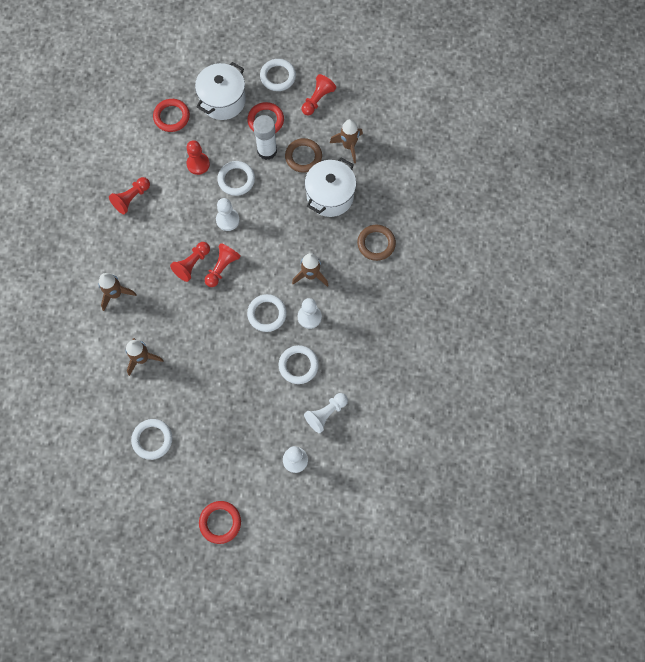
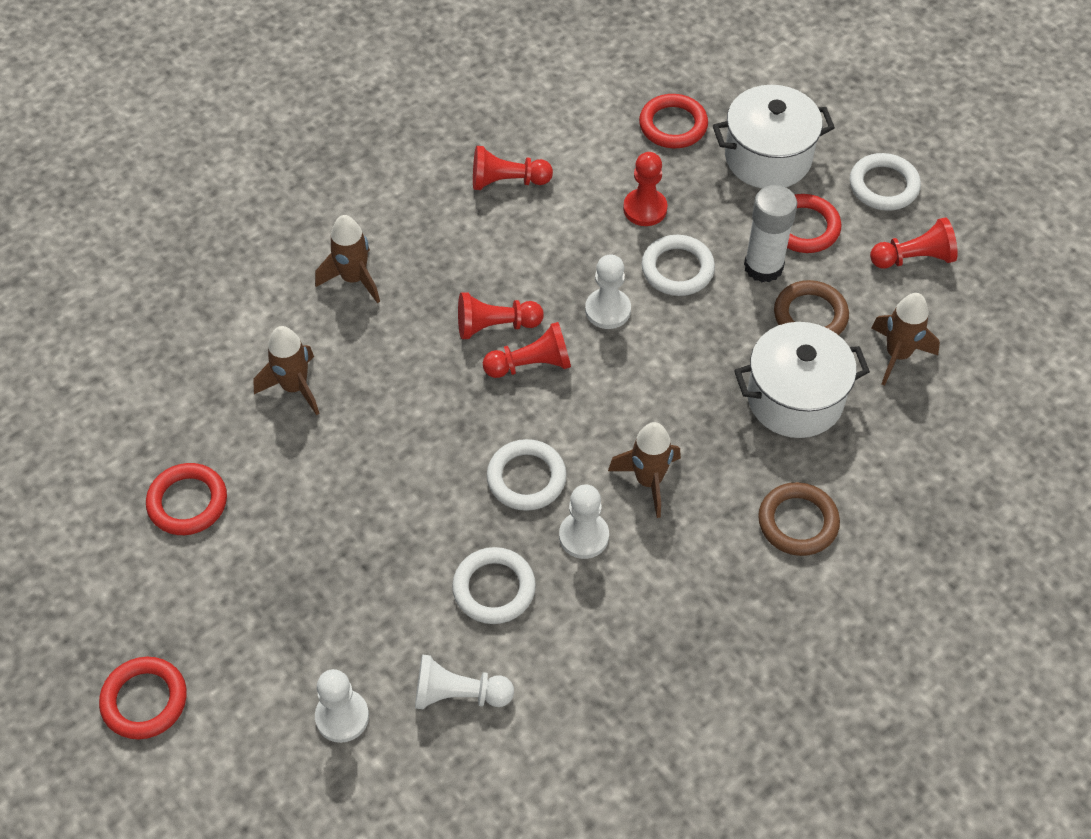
camera: 45 degrees right, 15 degrees down
(152, 439) = (187, 502): white ring -> red ring

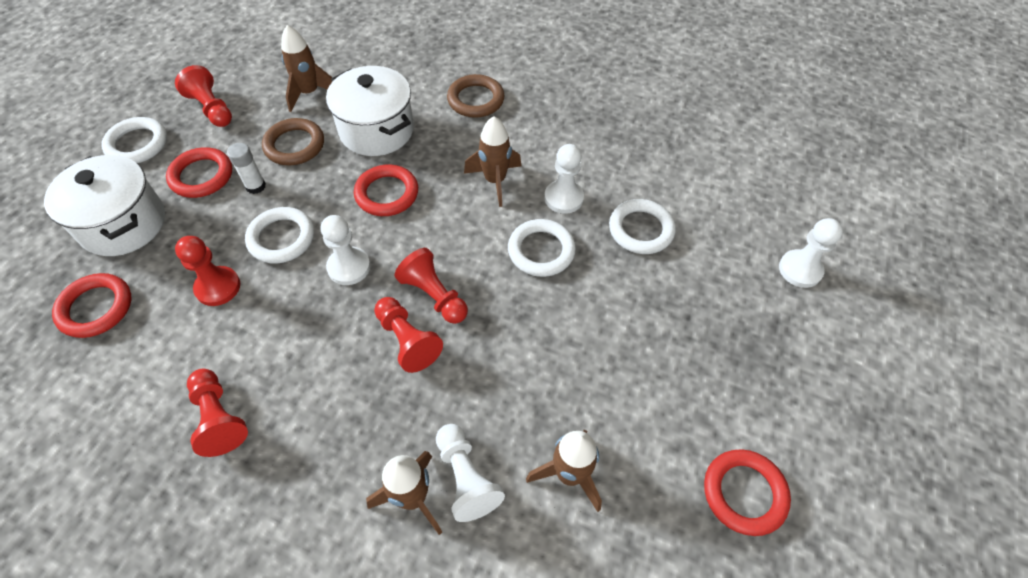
camera: 120 degrees left, 0 degrees up
(144, 700) = (911, 406): red ring -> red ring (387, 194)
(458, 694) = (727, 214): white pawn -> white pawn (466, 478)
(763, 267) = (255, 186): white glue stick -> white glue stick, size x0.57

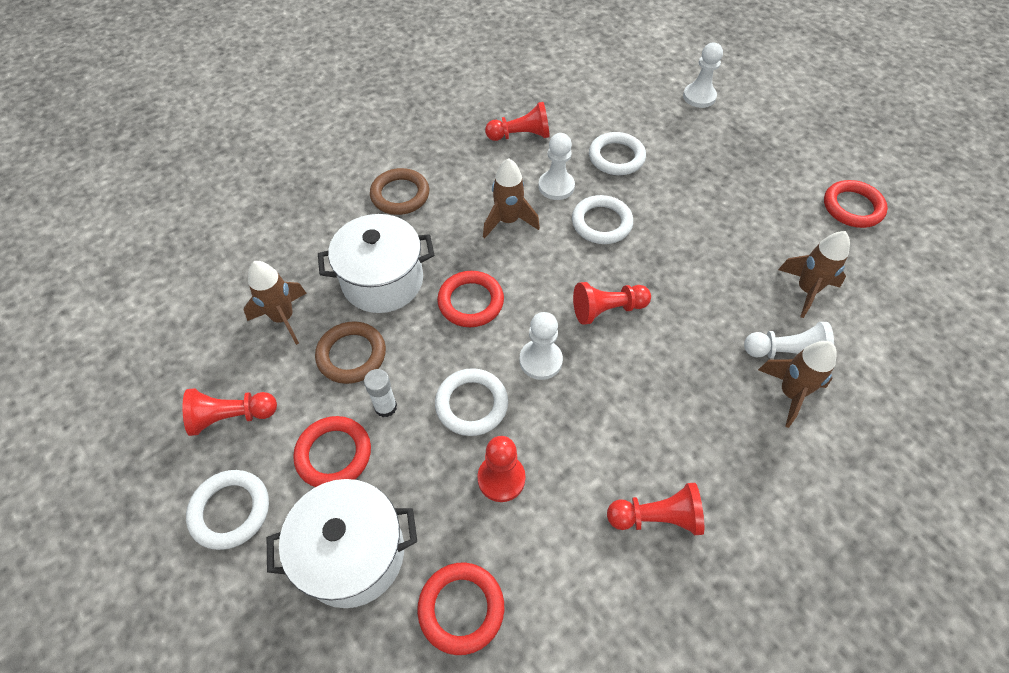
camera: 60 degrees left, 0 degrees up
(407, 340) = (644, 345): red pawn -> red pawn (520, 135)

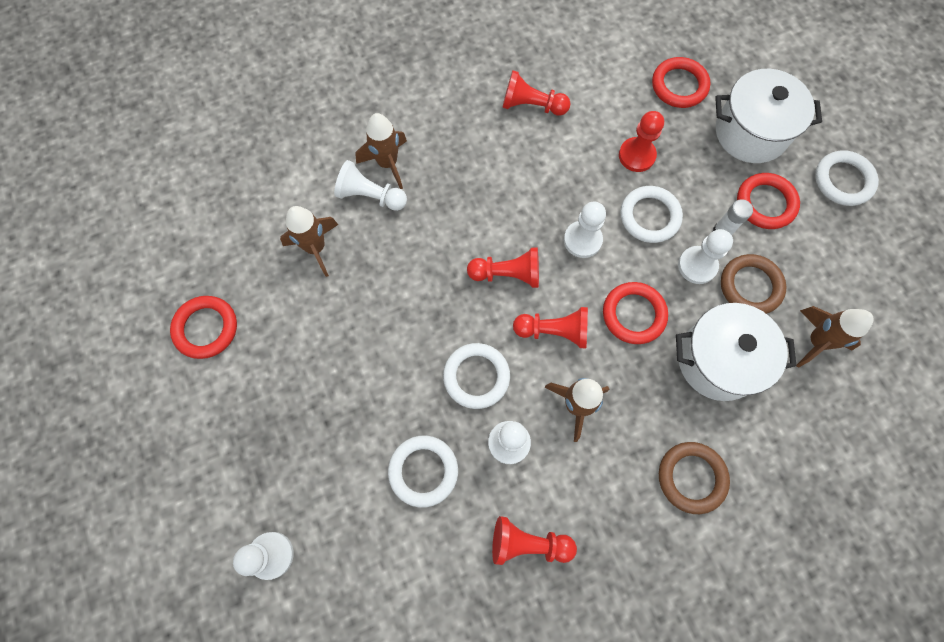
camera: 165 degrees left, 15 degrees up
(232, 417) = (853, 254): red pawn -> red pawn (554, 331)
(411, 363) = (697, 266): none -> white pawn

